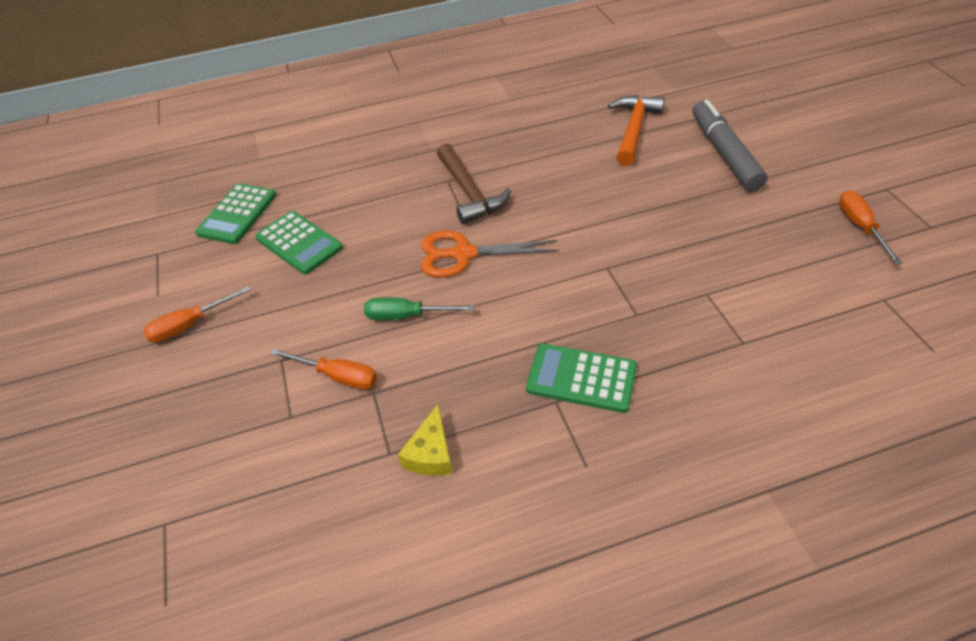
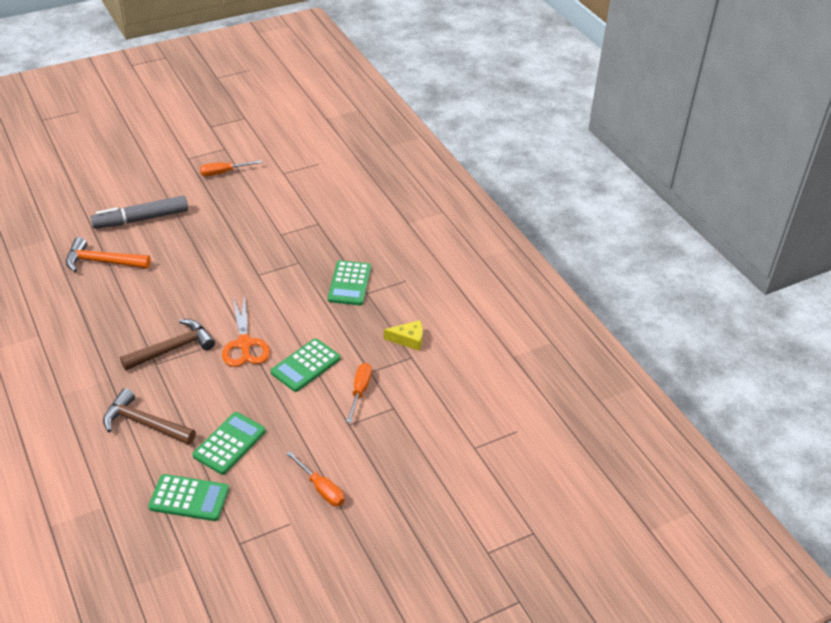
camera: 105 degrees left, 5 degrees down
(356, 178) = (145, 423): none -> brown hammer
(407, 316) = (305, 365): green screwdriver -> green calculator

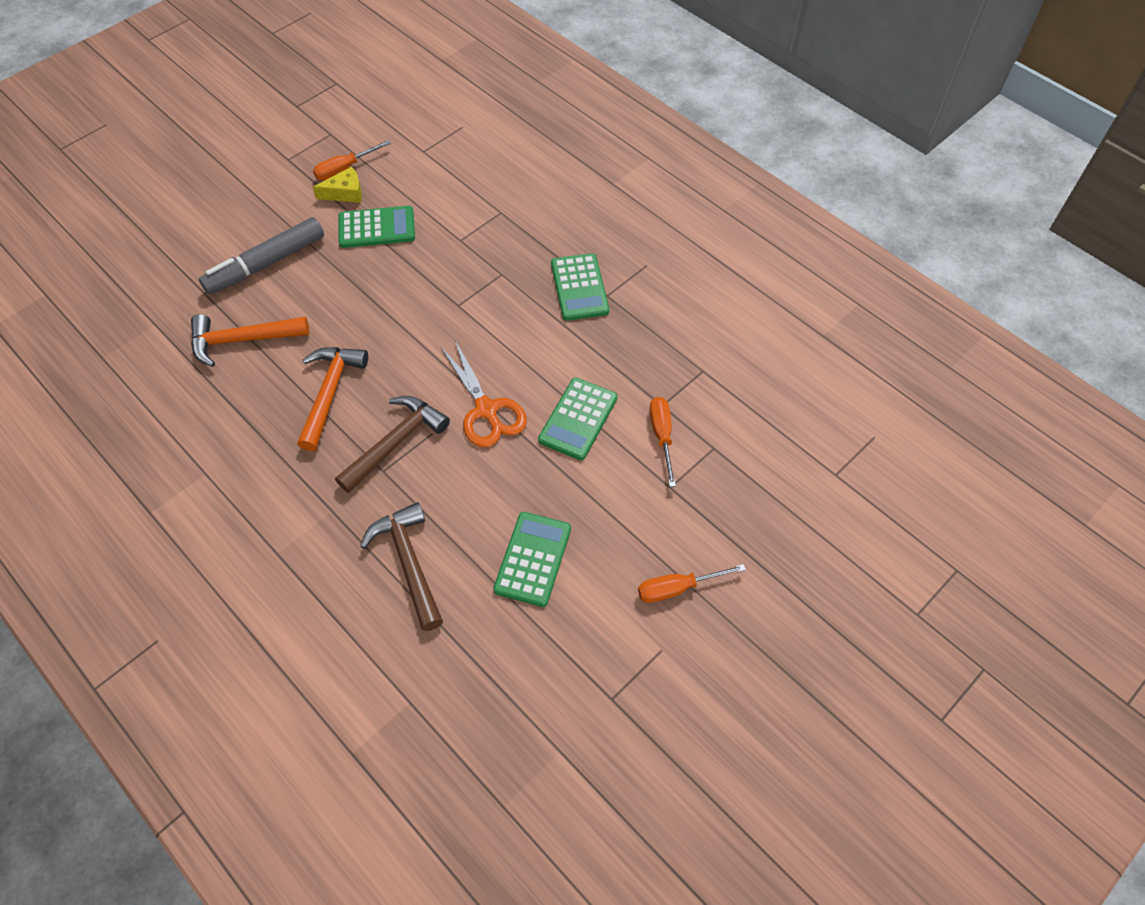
camera: 15 degrees left, 15 degrees up
(144, 308) = (330, 393): none -> orange hammer
(145, 423) = (409, 563): brown hammer -> brown hammer turned 60 degrees clockwise
(189, 498) = (517, 654): green calculator -> green calculator (376, 228)
(321, 488) = (677, 588): orange screwdriver -> orange screwdriver turned 135 degrees clockwise
(408, 339) = (688, 347): yellow cheese -> yellow cheese (345, 193)

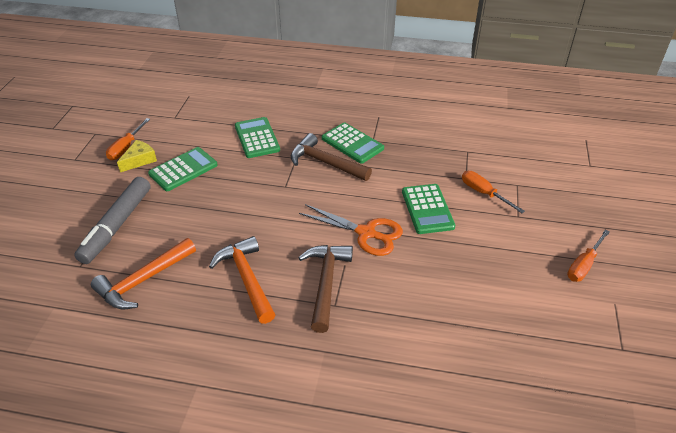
camera: 35 degrees left, 15 degrees down
(409, 563) = (413, 350): brown hammer -> brown hammer (325, 163)
(533, 559) = (488, 299): green calculator -> green calculator (257, 138)

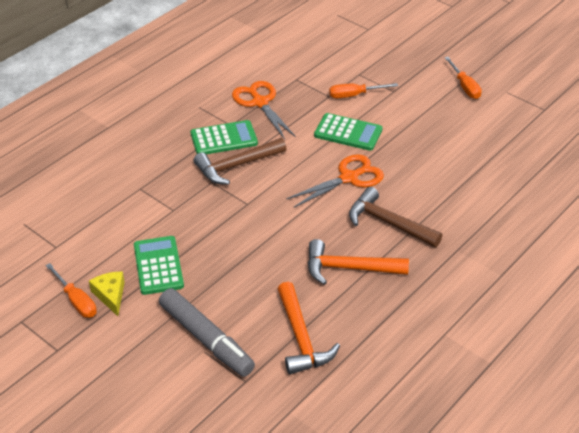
camera: 60 degrees left, 0 degrees up
(257, 138) = (155, 197): green calculator -> none
(415, 144) = (259, 102): none -> orange scissors

